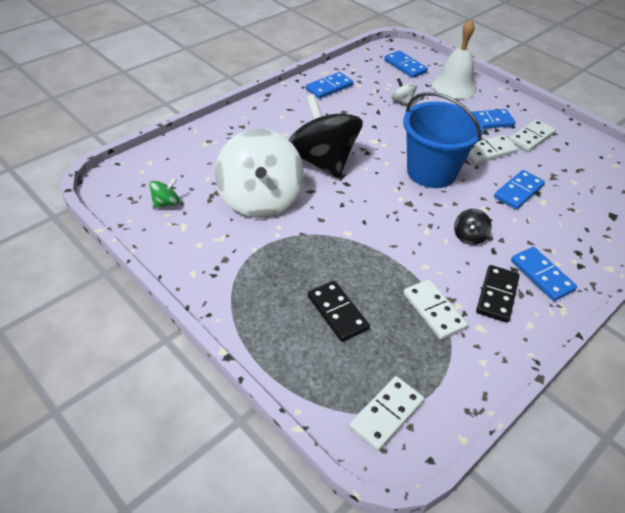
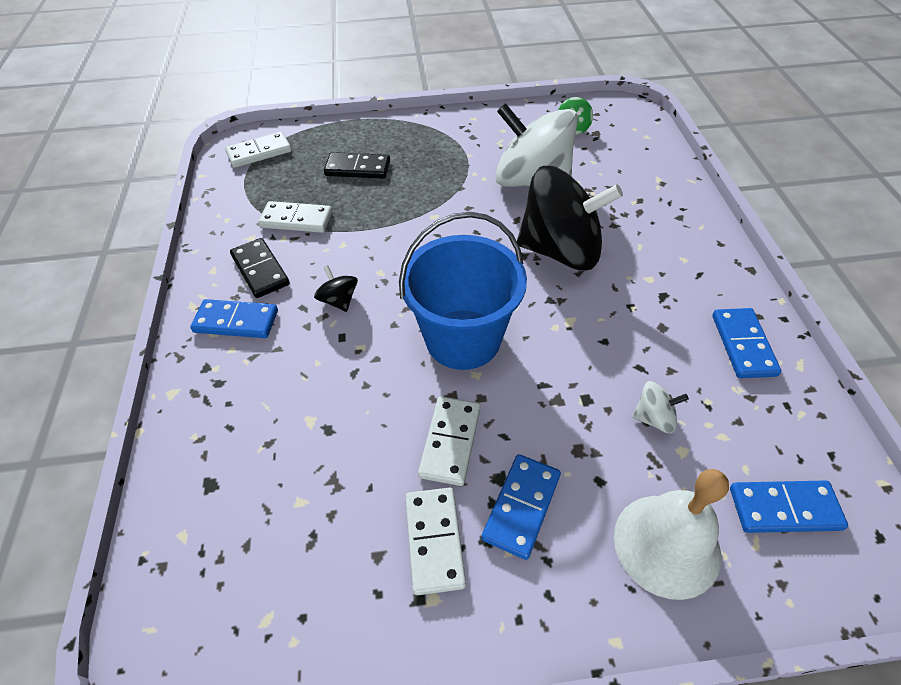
camera: 130 degrees right, 5 degrees up
(386, 414) = (259, 152): white domino -> white domino turned 75 degrees clockwise
(518, 191) = (349, 407): blue domino -> none

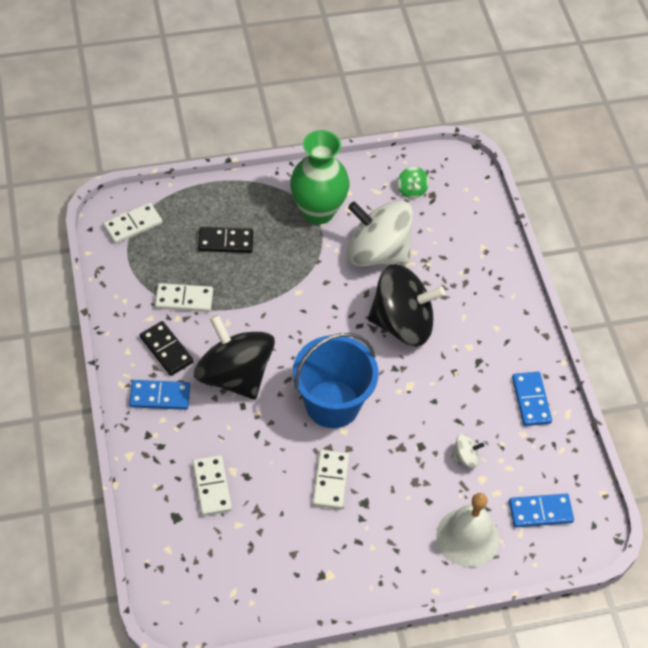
camera: 10 degrees left, 5 degrees up
(339, 300) = (235, 375): black spinning top -> black spinning top, size x2.49
(434, 541) = (327, 543): white domino -> white domino (212, 486)
(466, 144) = (318, 211): none -> green vase
(521, 507) = (379, 520): blue domino -> none

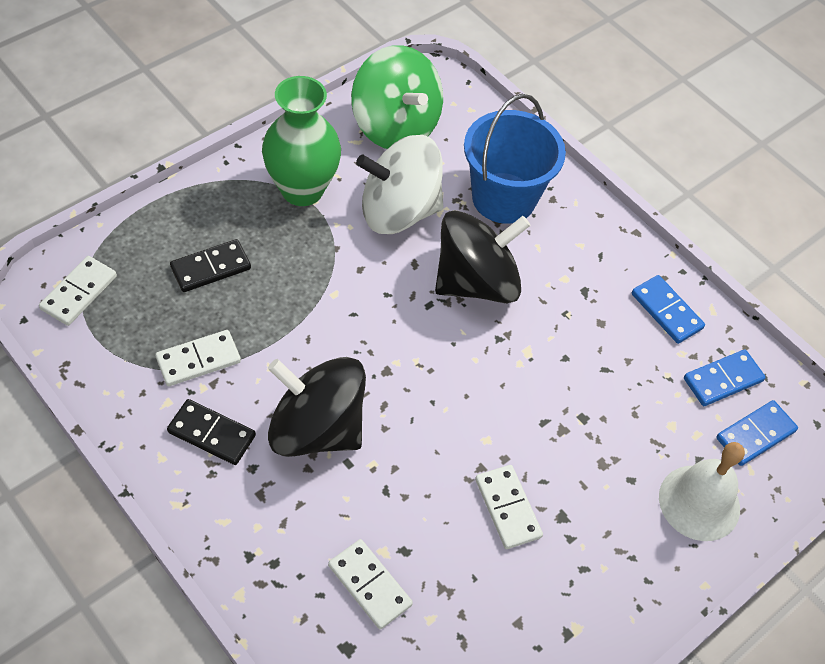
camera: 30 degrees left, 0 degrees up
(160, 396) = (237, 498): blue domino -> blue domino (723, 379)
(332, 404) = (454, 412): blue bucket -> blue bucket (503, 198)
(412, 190) = (395, 126): green spinning top -> green spinning top, size x2.49
(465, 457) = (639, 408): white spinning top -> none

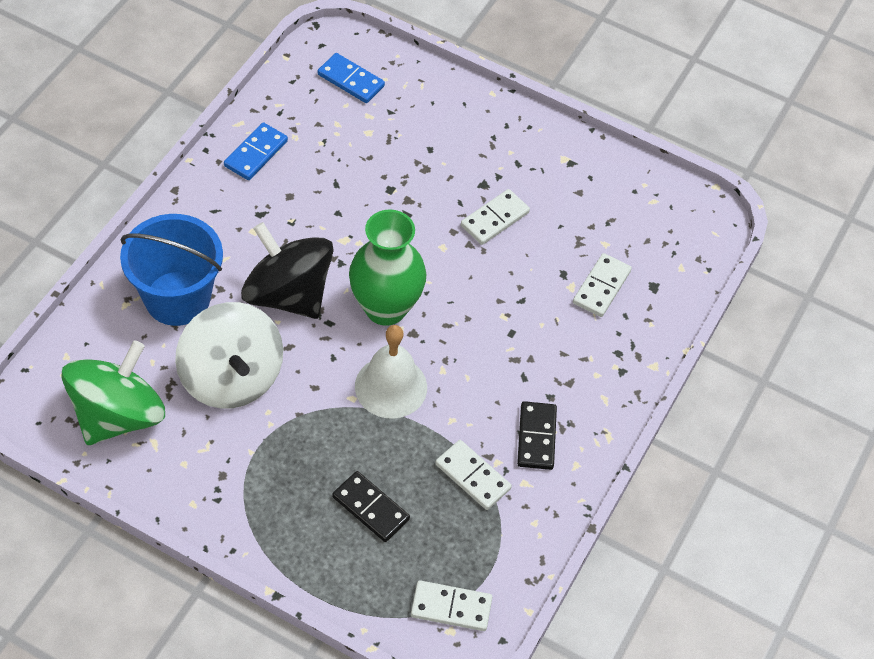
camera: 110 degrees left, 0 degrees up
(302, 190) = (240, 467): green vase -> green vase (385, 308)
(316, 429) = (493, 364): black spinning top -> none
(699, 502) = (428, 105): white bell -> white bell (391, 386)
(723, 379) = (308, 107): blue domino -> none

